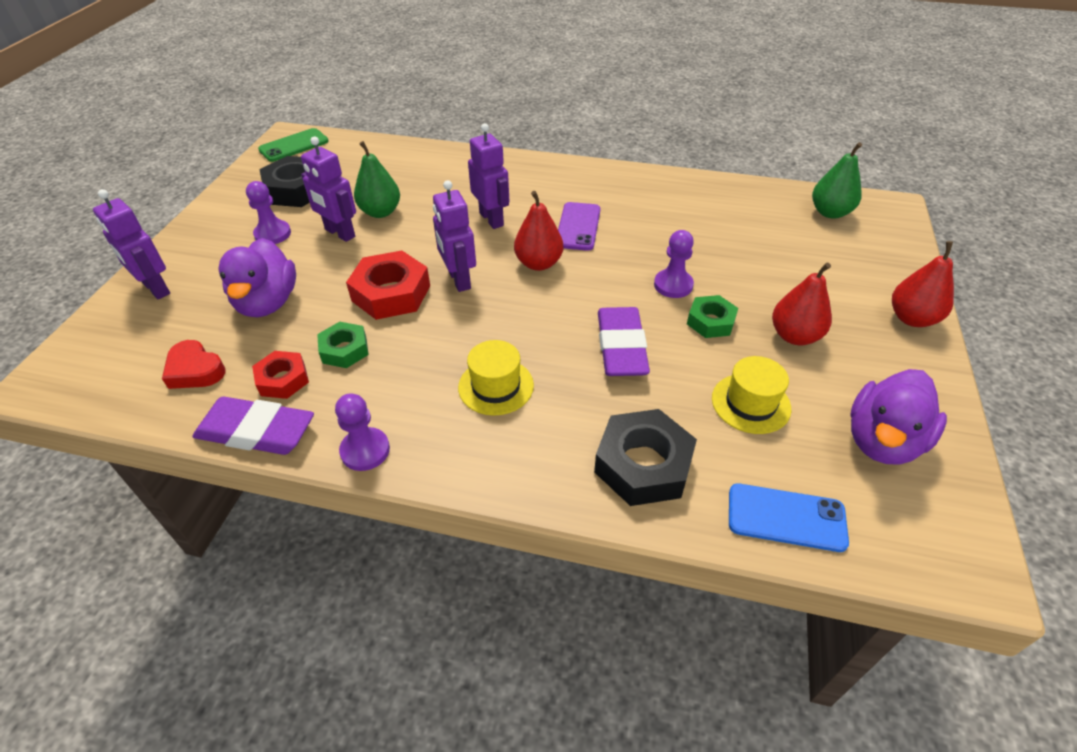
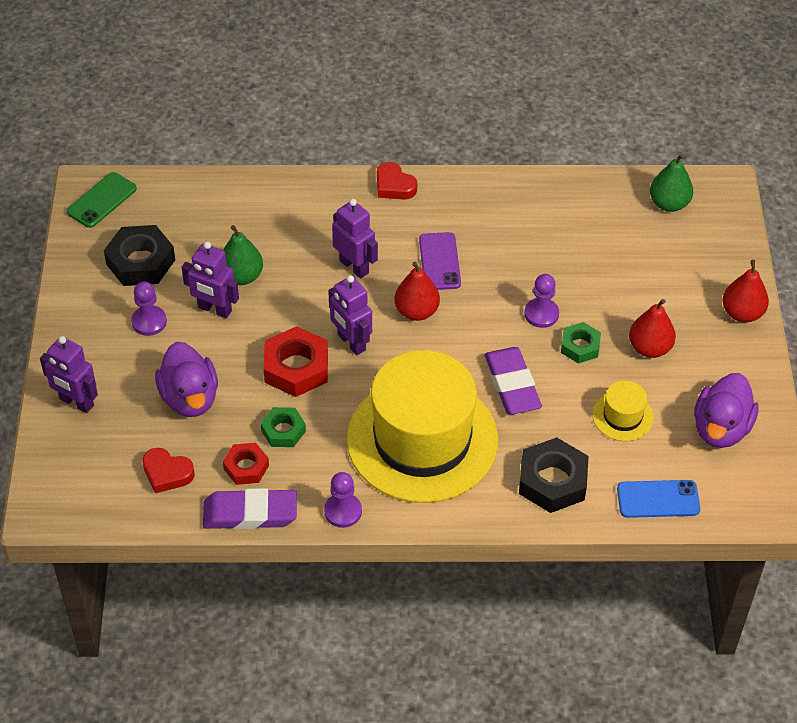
camera: 15 degrees left, 5 degrees up
(496, 386) = (422, 439): yellow hat -> yellow hat, size x2.45
(556, 167) = (394, 186): none -> red heart

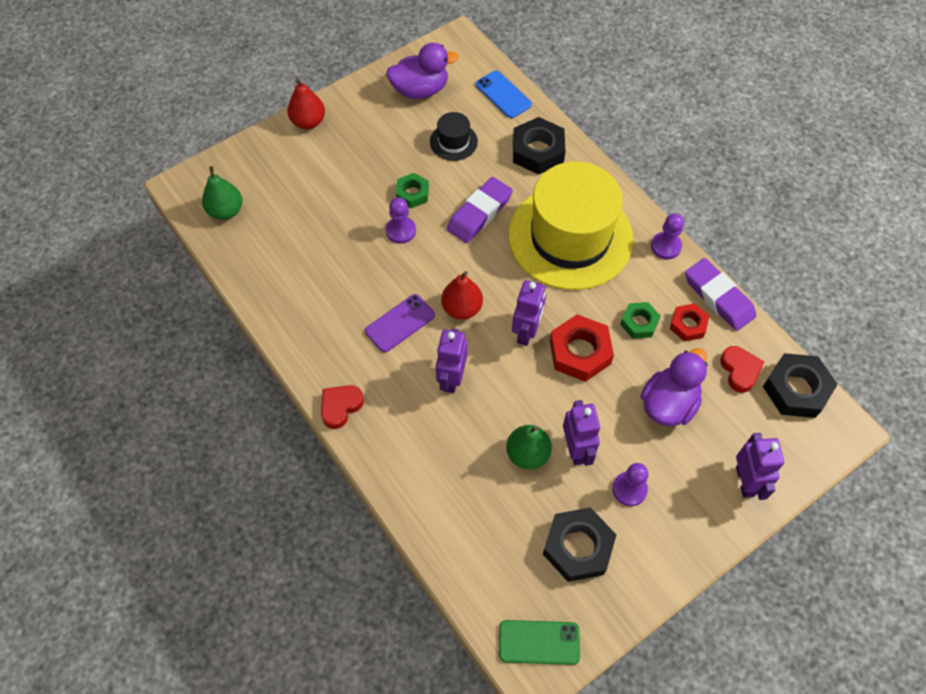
camera: 125 degrees left, 10 degrees up
(109, 503) = (796, 389): none -> black nut
(394, 186) = (340, 407): red heart -> red heart turned 150 degrees counterclockwise
(622, 416) = (453, 142): yellow hat -> black hat
(649, 348) = (382, 155): red pear -> none

